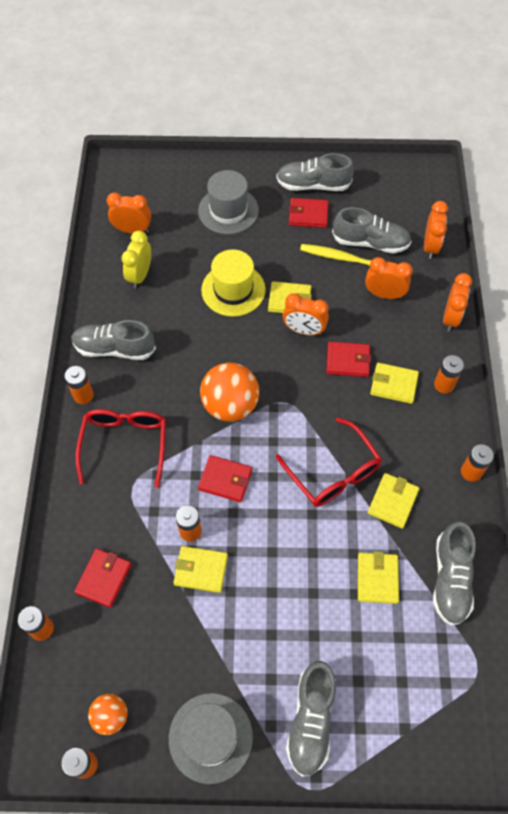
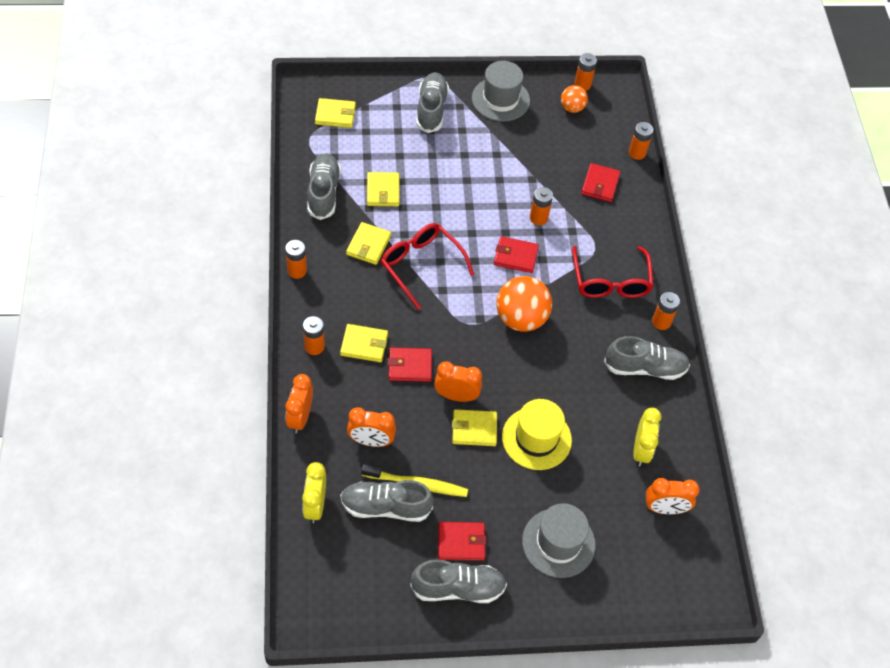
camera: 170 degrees right, 5 degrees down
(201, 570) = (525, 192): yellow wallet -> yellow wallet (335, 115)
(430, 246) = (315, 505): orange clock -> yellow clock

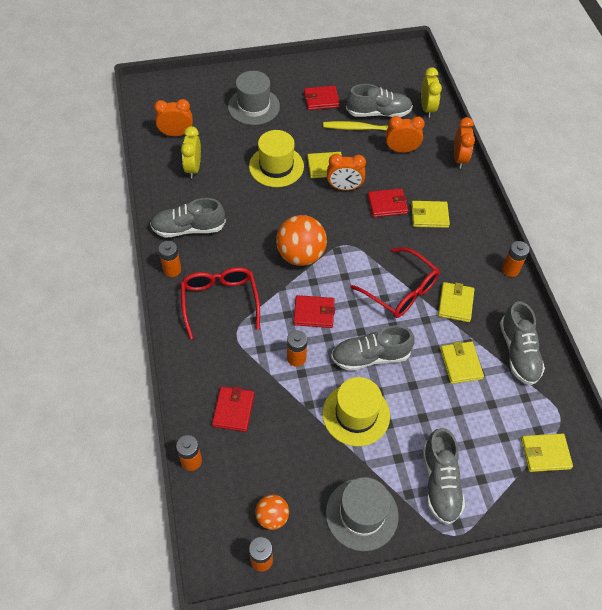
camera: 175 degrees right, 0 degrees up
(314, 346) = (469, 209): orange battery -> none
(458, 588) = (318, 77): grey shoe -> grey shoe (370, 356)
(491, 165) = (356, 414): none -> yellow hat

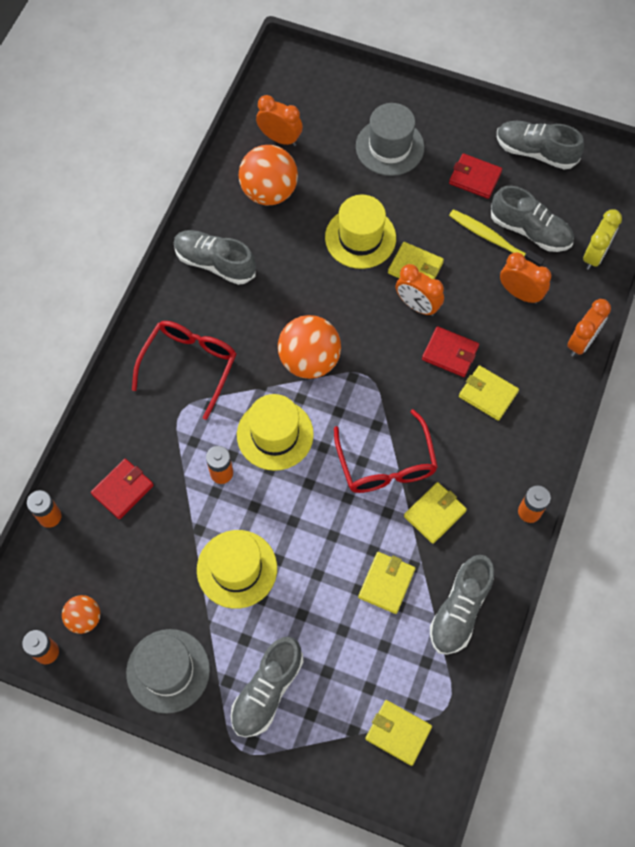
camera: 35 degrees right, 10 degrees up
(172, 270) = (167, 302): orange battery -> none
(193, 168) = (269, 192): yellow clock -> orange ball
(314, 313) = (275, 434): red wallet -> yellow hat
(370, 356) = (297, 517): grey shoe -> grey shoe (535, 152)

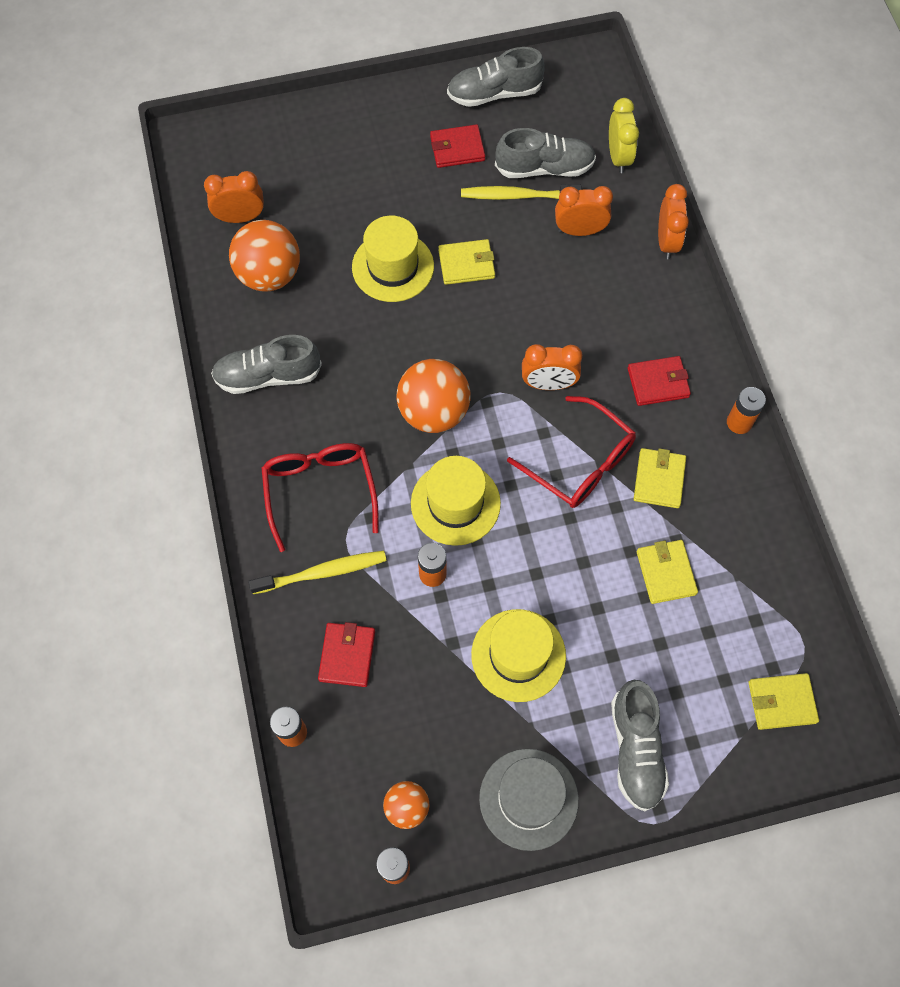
camera: 35 degrees left, 0 degrees up
(149, 422) = (322, 572): none -> yellow toothbrush
(389, 147) = (355, 165): grey hat -> none
(417, 305) = (495, 298): orange clock -> orange clock (548, 384)
(450, 353) = (559, 324): red wallet -> red wallet (658, 383)
(460, 610) = (748, 552): grey shoe -> none
(488, 394) = (621, 340): yellow wallet -> none

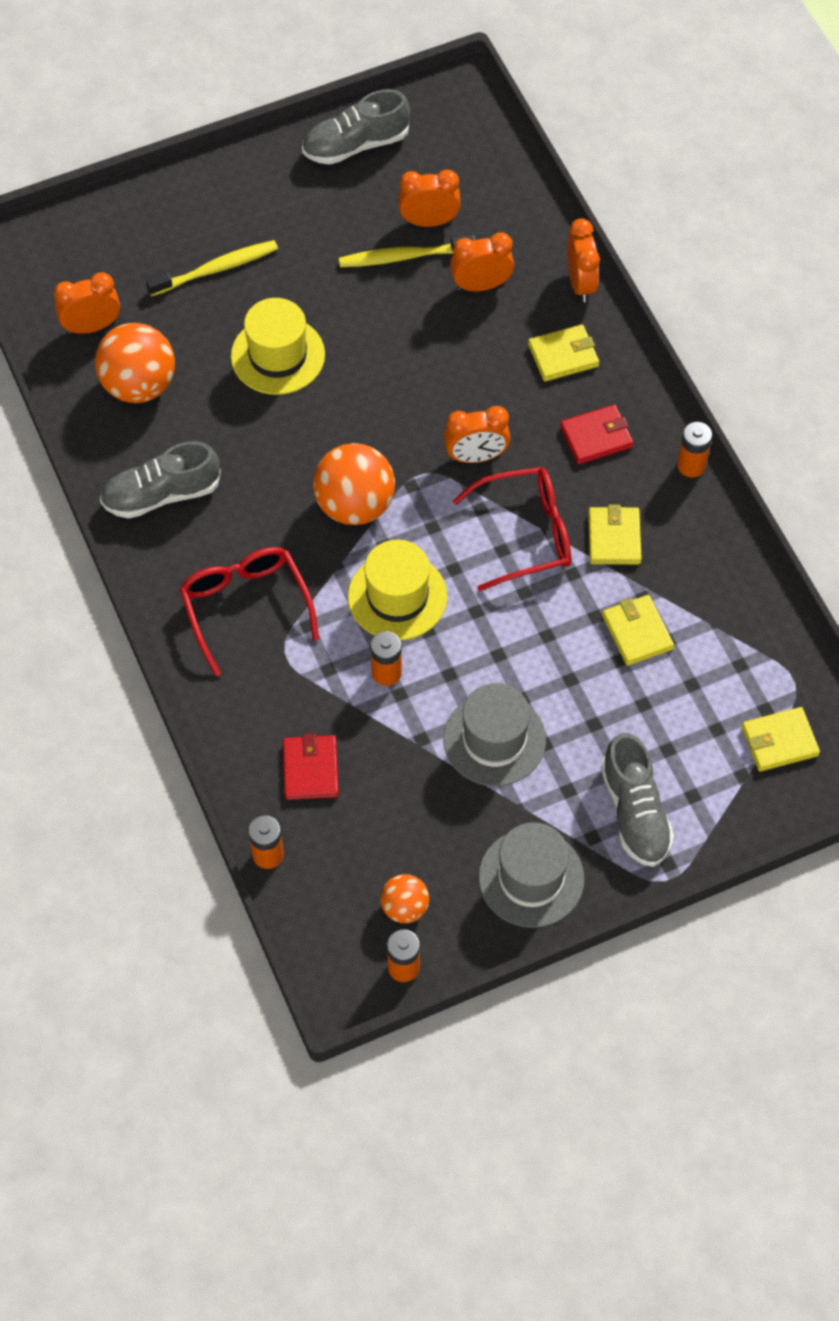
camera: 10 degrees left, 5 degrees down
(322, 572) = (266, 690): yellow toothbrush -> yellow toothbrush (216, 269)
(457, 148) = (325, 213): red wallet -> none
(466, 264) = (360, 340): yellow wallet -> yellow wallet (563, 355)
(518, 655) = (494, 739): yellow hat -> grey hat
(544, 168) = (429, 221): grey shoe -> orange clock
(580, 463) = (526, 534): red glasses -> red glasses turned 45 degrees counterclockwise
(618, 157) = (510, 197): yellow clock -> none

